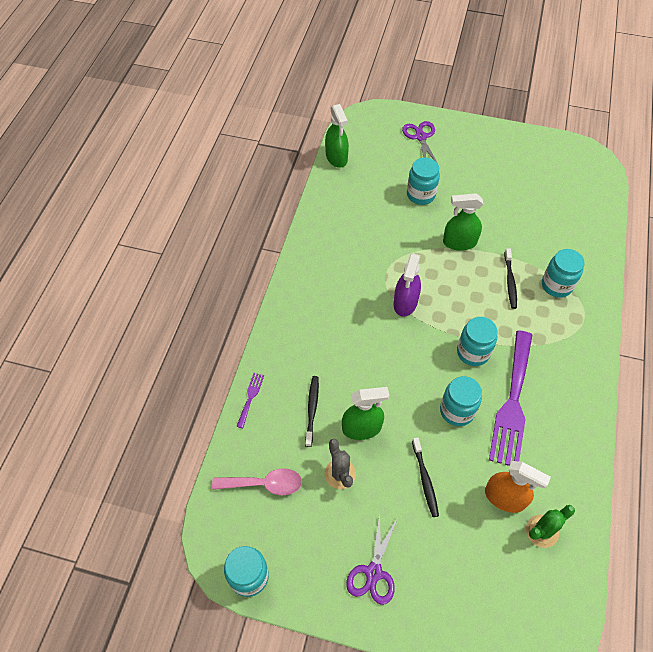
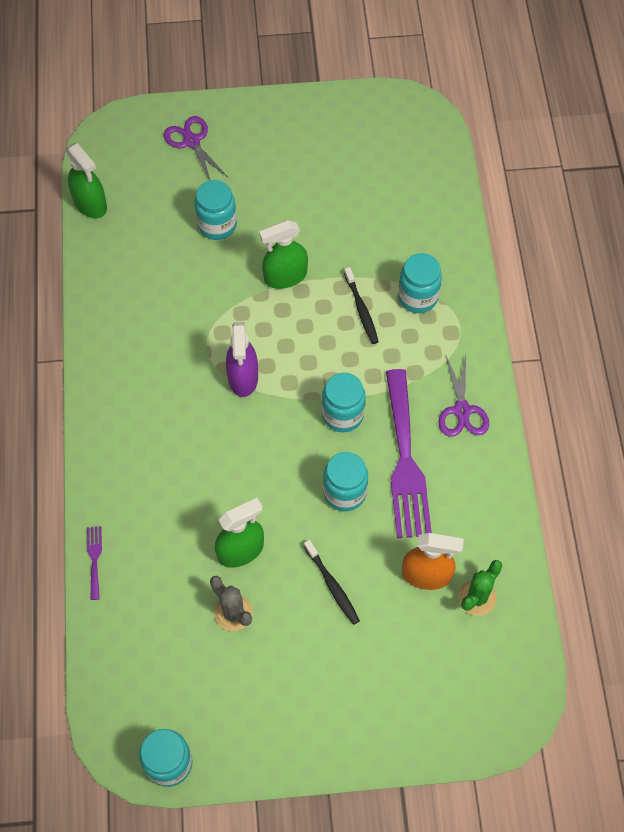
camera: 20 degrees left, 5 degrees up
(264, 484) = (149, 655): pink spoon -> none
(312, 410) = (174, 549): black toothbrush -> none
(373, 572) = (307, 708): purple scissors -> purple scissors (462, 410)

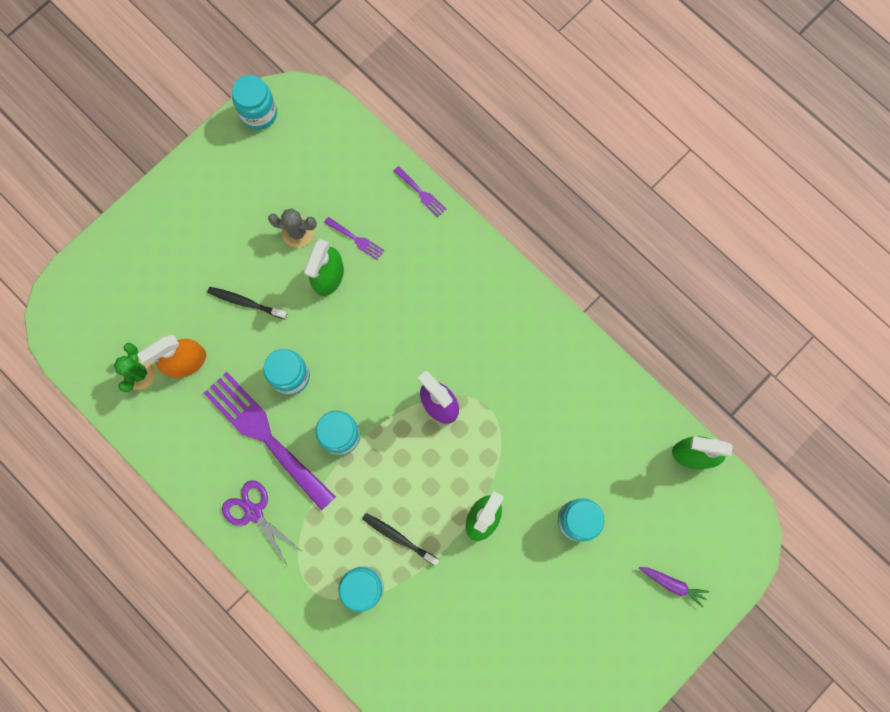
camera: 140 degrees right, 15 degrees up
(188, 564) = (356, 239): none -> purple fork
(191, 141) = (672, 584): purple scissors -> purple carrot

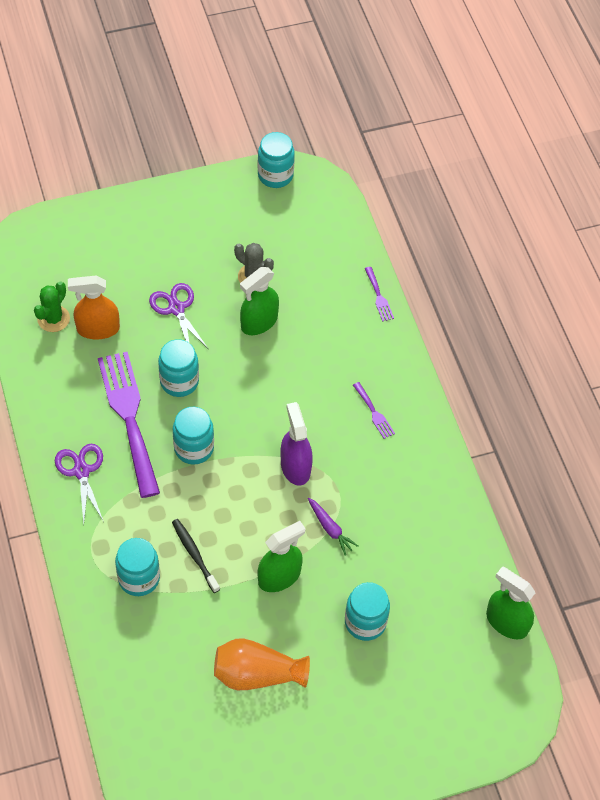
camera: 25 degrees right, 20 degrees down
(246, 303) = (176, 309): black toothbrush -> purple scissors
(356, 239) = (300, 305): purple fork -> purple fork (374, 413)
(513, 619) = (257, 674): none -> orange vase
(672, 584) = (424, 722): purple carrot -> purple carrot (330, 528)

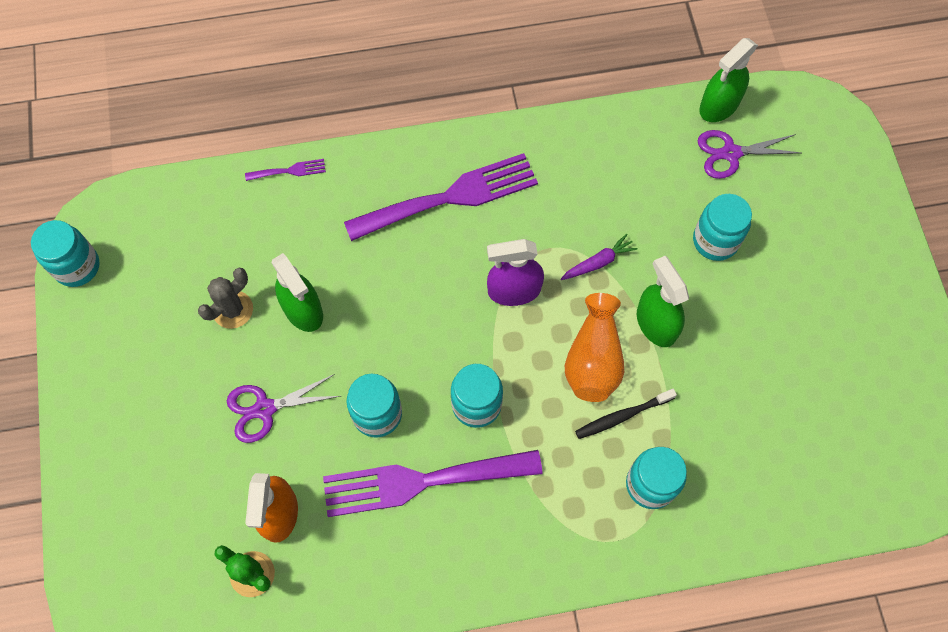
camera: 80 degrees left, 10 degrees up
(81, 471) = (495, 547): purple scissors -> purple scissors (731, 153)
(257, 674) = (775, 360): orange vase -> orange vase (593, 359)
(374, 413) = (451, 197): purple fork -> purple fork, size x2.44

